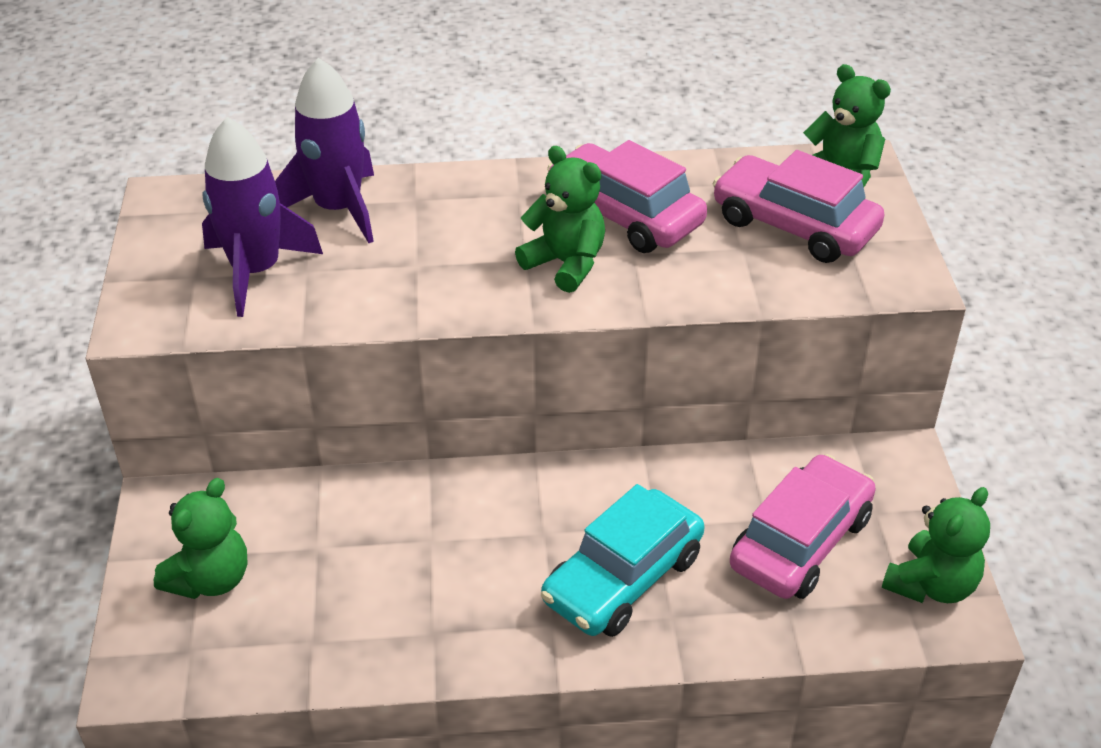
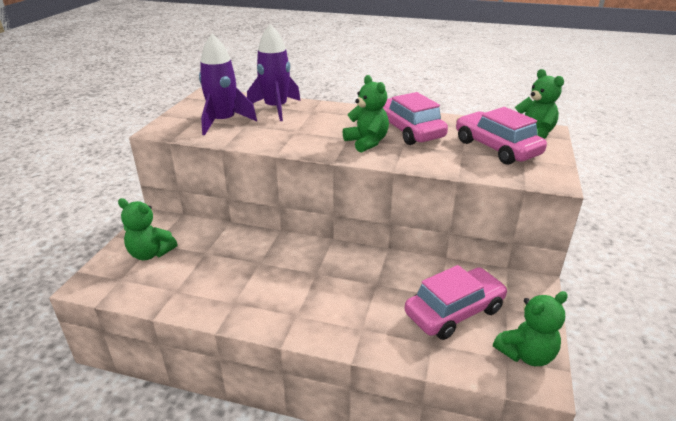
camera: 20 degrees right, 10 degrees down
(211, 579) = (150, 253): green teddy bear -> green teddy bear turned 60 degrees clockwise
(623, 579) = (345, 304): turquoise car -> none

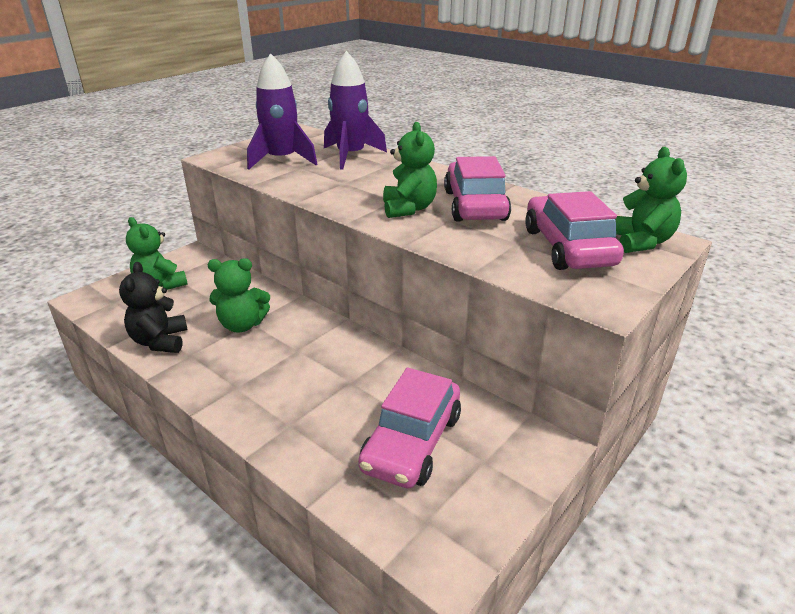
camera: 25 degrees right, 0 degrees up
(198, 300) = (160, 341): none -> black teddy bear
(454, 311) = (412, 442): pink car -> pink car turned 120 degrees clockwise
(526, 354) = (457, 526): green teddy bear -> green teddy bear (242, 325)

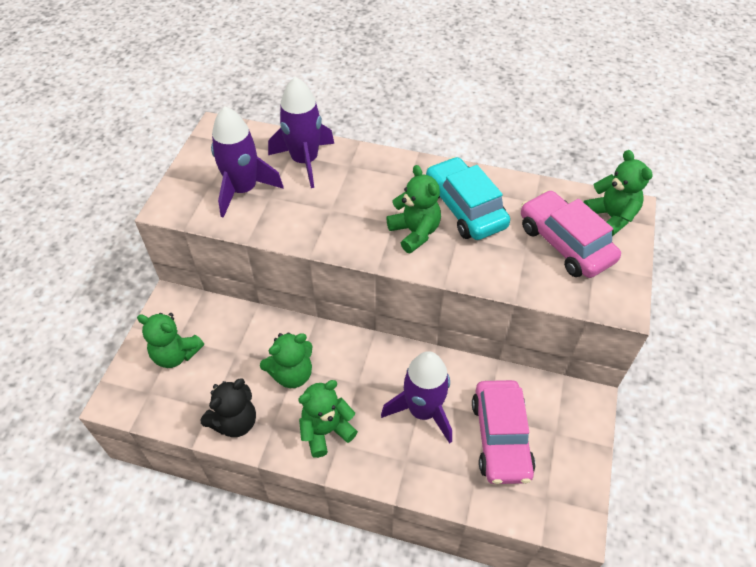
camera: 25 degrees left, 20 degrees up
(160, 341) = (235, 422): black teddy bear -> black teddy bear turned 105 degrees counterclockwise
(233, 374) = (326, 431): none -> green teddy bear
(343, 391) = (423, 411): none -> purple rocket
(474, 205) = (464, 208): pink car -> turquoise car

